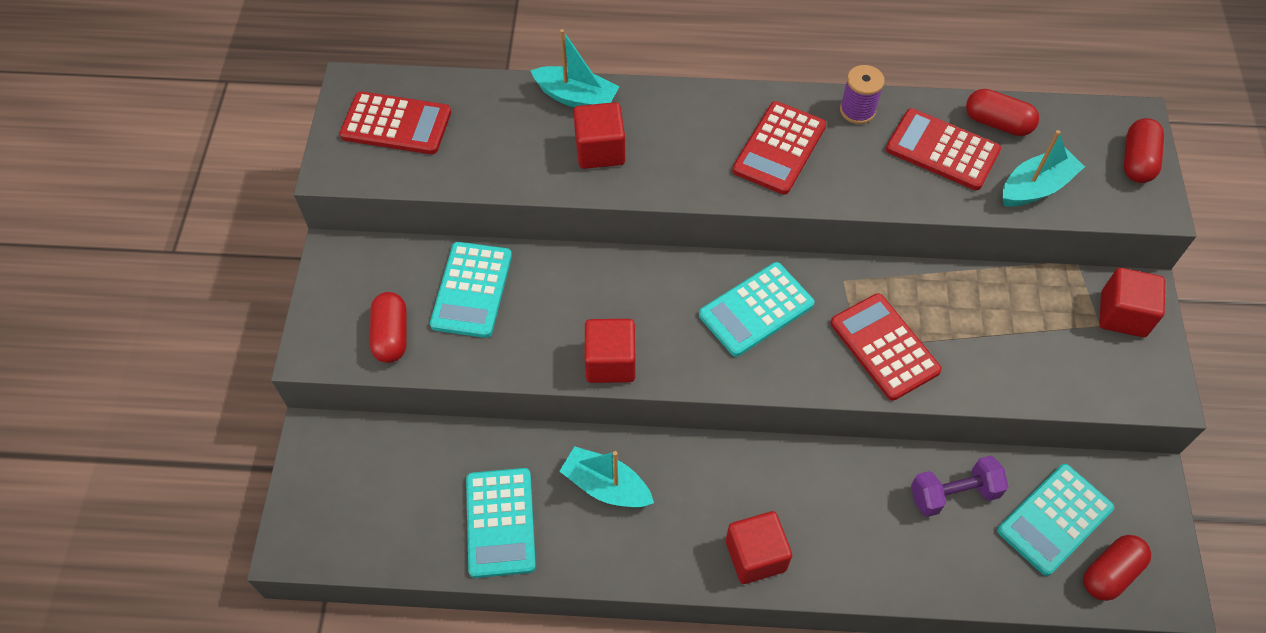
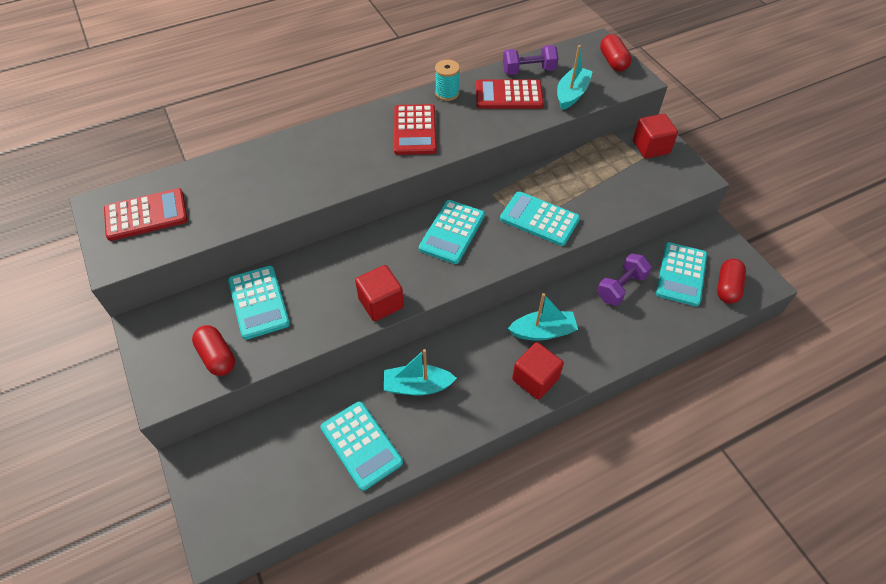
camera: 30 degrees left, 5 degrees down
(576, 97) = (266, 151): turquoise boat -> turquoise boat (543, 331)
(600, 150) = (302, 175): red cube -> none
(857, 110) = (447, 93): purple spool -> turquoise spool
(884, 347) = (539, 219): red calculator -> turquoise calculator
(997, 123) = (528, 71): red capsule -> purple dumbbell

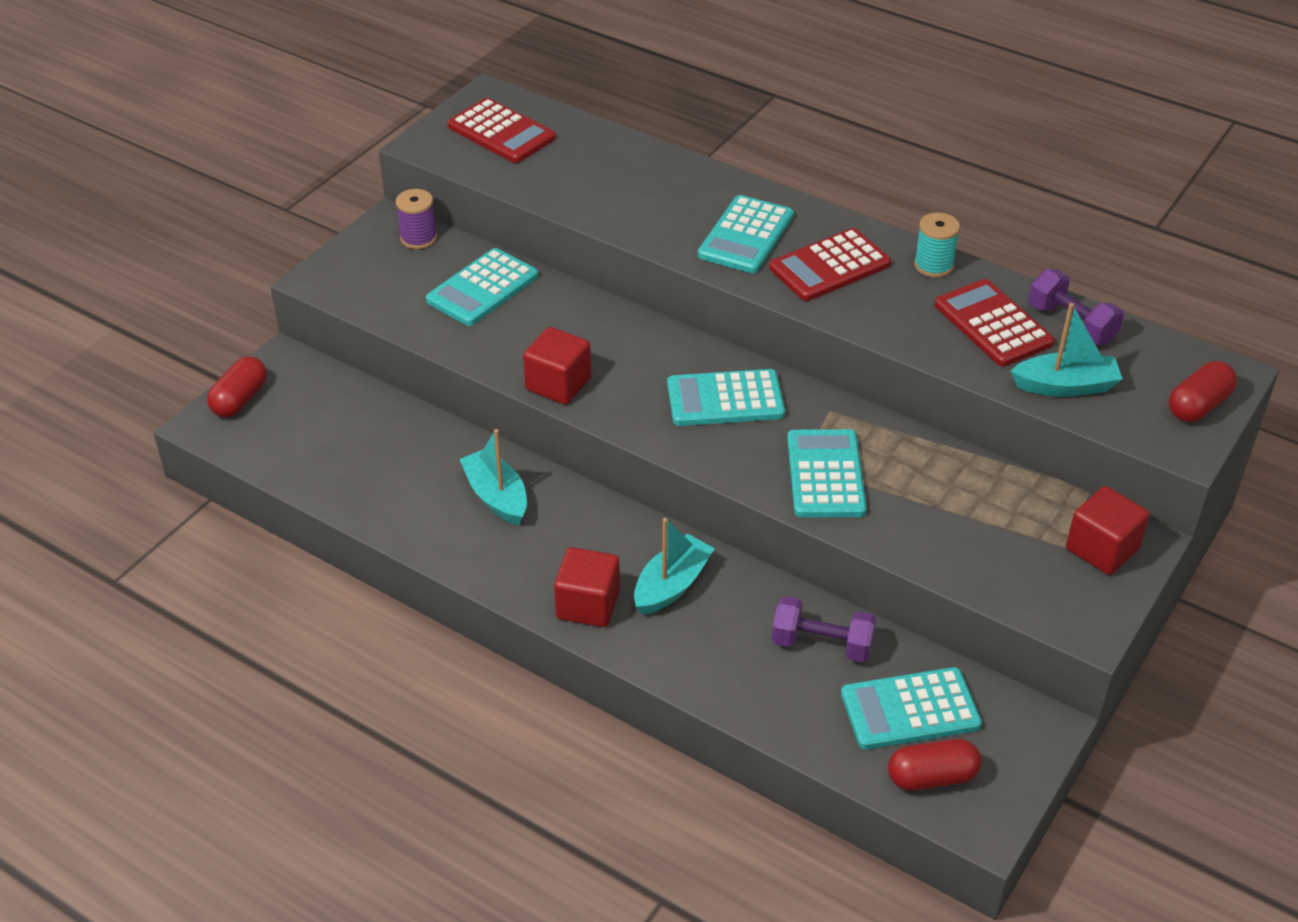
camera: 60 degrees right, 10 degrees down
(175, 315) = (418, 238): none -> purple spool
(217, 357) = (389, 293): red capsule -> red capsule (240, 399)
(361, 445) = (384, 482): turquoise calculator -> turquoise calculator (746, 236)
(543, 331) = (672, 585): turquoise boat -> turquoise boat turned 105 degrees counterclockwise

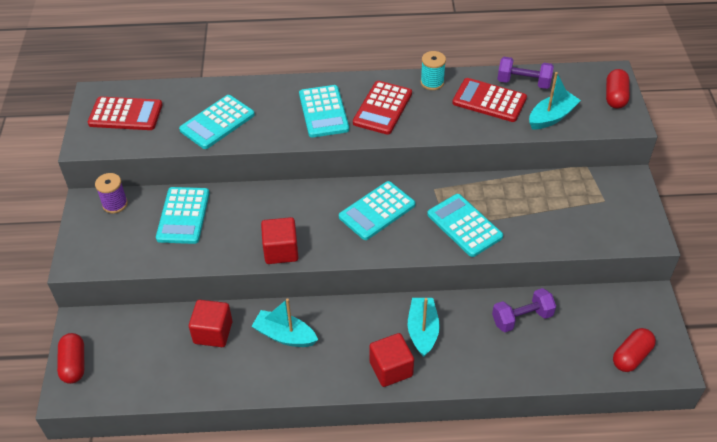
camera: 35 degrees left, 5 degrees up
(910, 710) = (591, 327): turquoise calculator -> turquoise calculator (217, 122)
(1102, 549) = (619, 193): red cube -> red cube (213, 332)

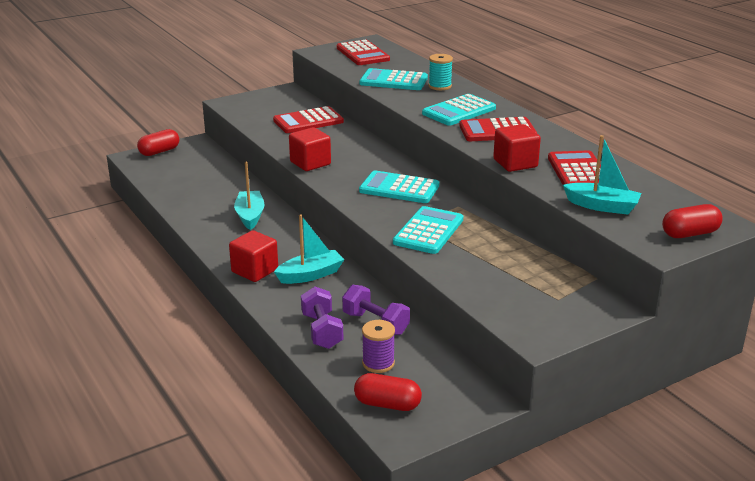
camera: 60 degrees right, 20 degrees down
(115, 204) = (294, 98): purple spool -> purple spool (378, 363)
(183, 216) = (308, 121): turquoise calculator -> red calculator
(213, 332) = (228, 188): red cube -> red cube (515, 163)
(432, 82) = (564, 142): turquoise spool -> turquoise spool (440, 86)
(523, 82) = (632, 182): purple dumbbell -> purple dumbbell (322, 331)

